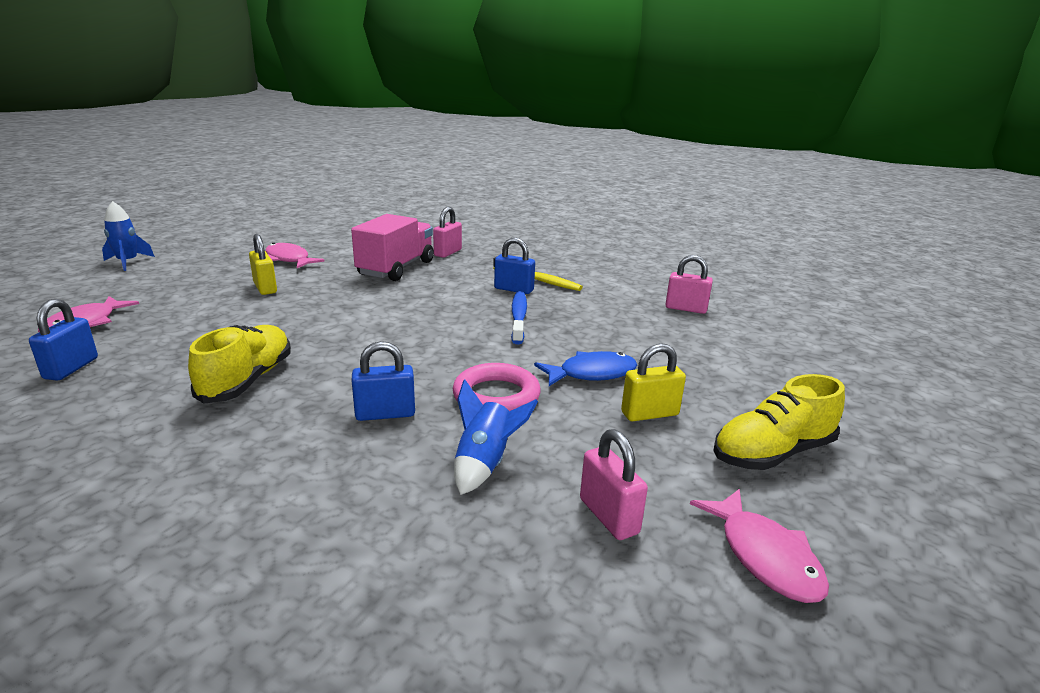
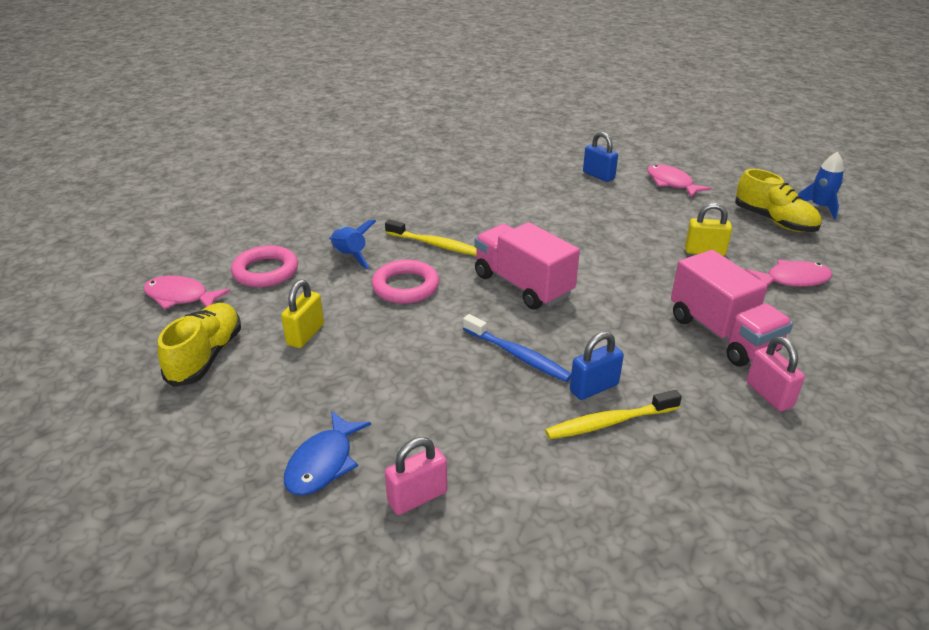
camera: 130 degrees right, 10 degrees up
(247, 380) = (527, 216): yellow shoe -> yellow shoe (774, 221)
(385, 414) = (435, 244): blue padlock -> yellow toothbrush
(415, 341) = (522, 285): none -> pink truck
(591, 374) = (380, 340): blue fish -> blue fish (323, 463)
(608, 516) = (265, 271): pink padlock -> pink ring

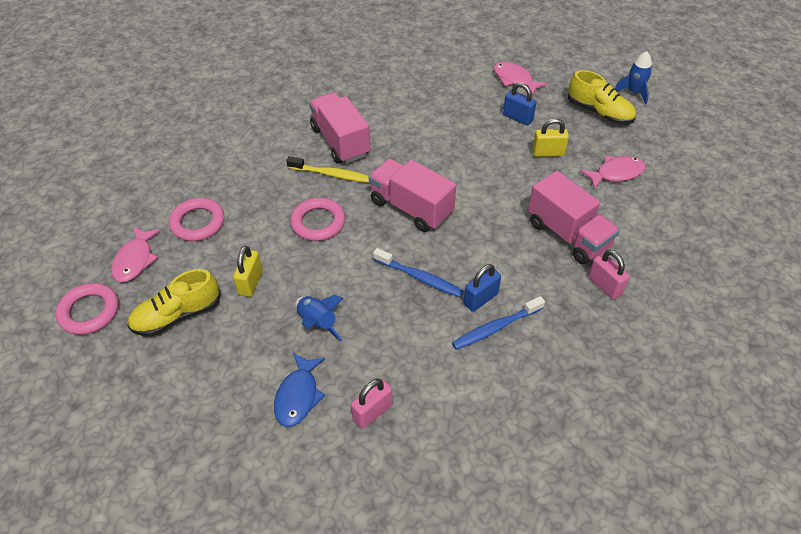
camera: 10 degrees left, 15 degrees up
(106, 339) = (89, 311): none -> pink ring
(180, 297) = (135, 260): pink fish -> pink fish turned 90 degrees counterclockwise
(206, 356) = (177, 315): yellow shoe -> yellow shoe turned 120 degrees counterclockwise
(349, 256) = (264, 197): blue rocket -> blue rocket (317, 323)
(453, 217) = (340, 141): none -> pink truck
(598, 176) = (453, 78): blue padlock -> blue padlock (517, 118)
(609, 422) = (496, 327): yellow toothbrush -> blue toothbrush

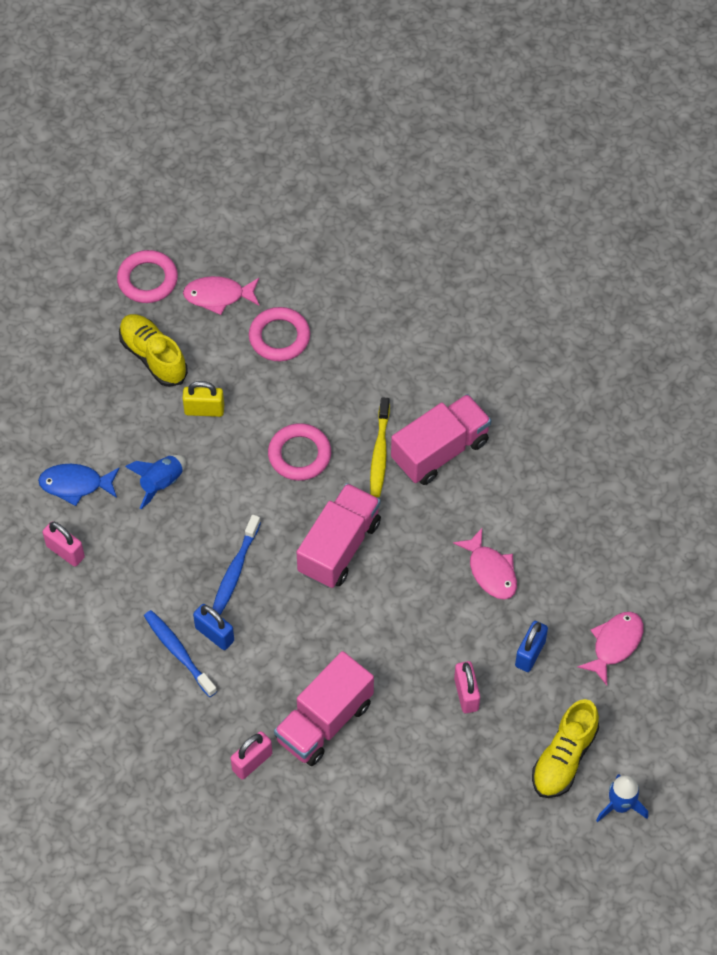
camera: 80 degrees right, 10 degrees up
(548, 153) = (466, 694): yellow padlock -> pink padlock
(616, 173) = (442, 778): pink fish -> pink fish (490, 571)

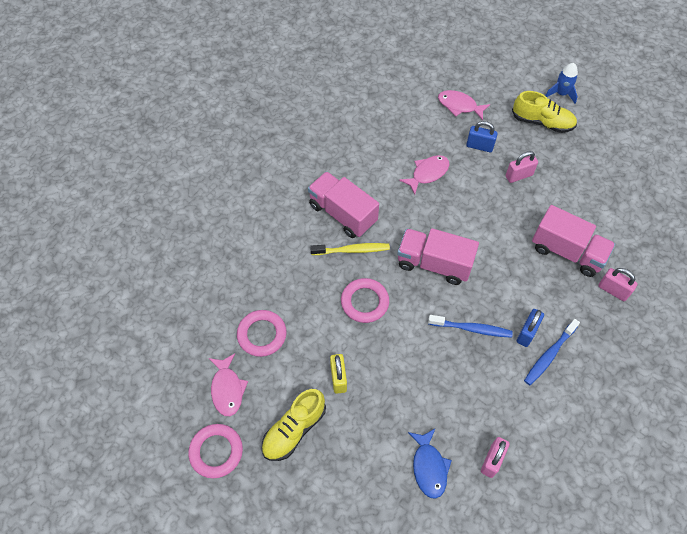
camera: 100 degrees left, 0 degrees up
(161, 483) = (411, 397): blue rocket -> none

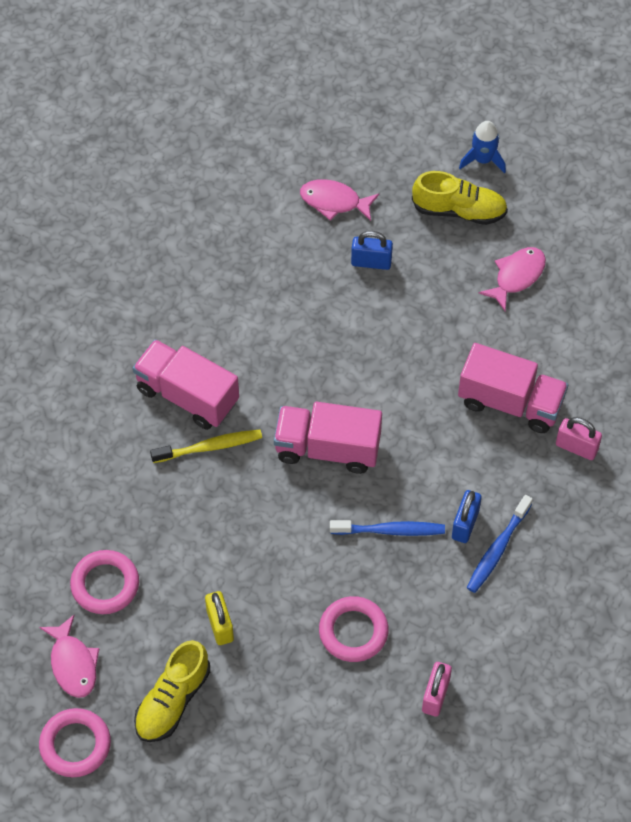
camera: 10 degrees left, 0 degrees up
(364, 302) = (239, 517): pink ring -> pink ring (353, 631)
(427, 173) = (301, 316): pink fish -> pink fish (516, 276)
(429, 467) = (356, 717): blue fish -> none
(519, 176) = (432, 299): pink padlock -> none

